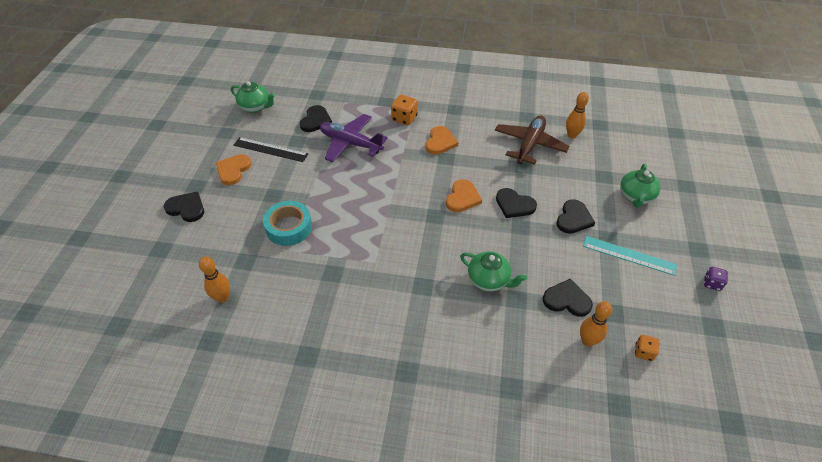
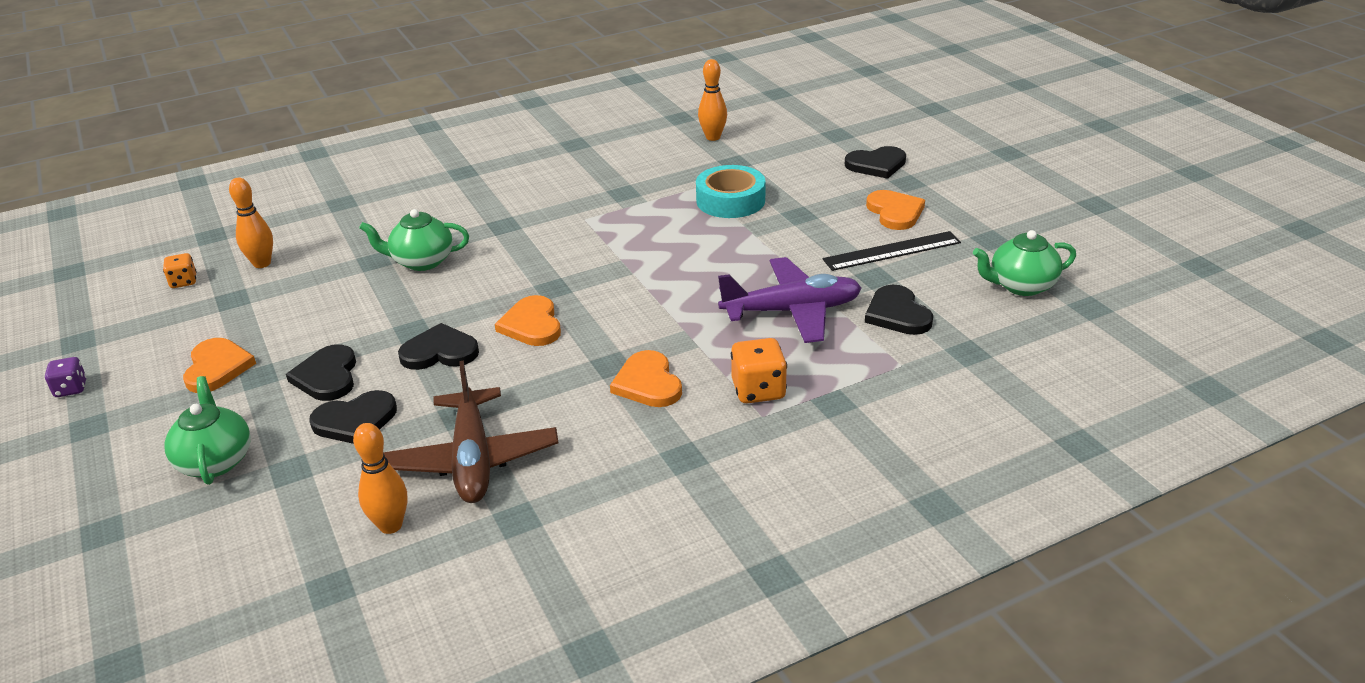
camera: 145 degrees right, 15 degrees down
(567, 300) = (303, 285): black heart -> black heart (355, 421)
(629, 255) = (217, 368): turquoise ruler -> orange heart

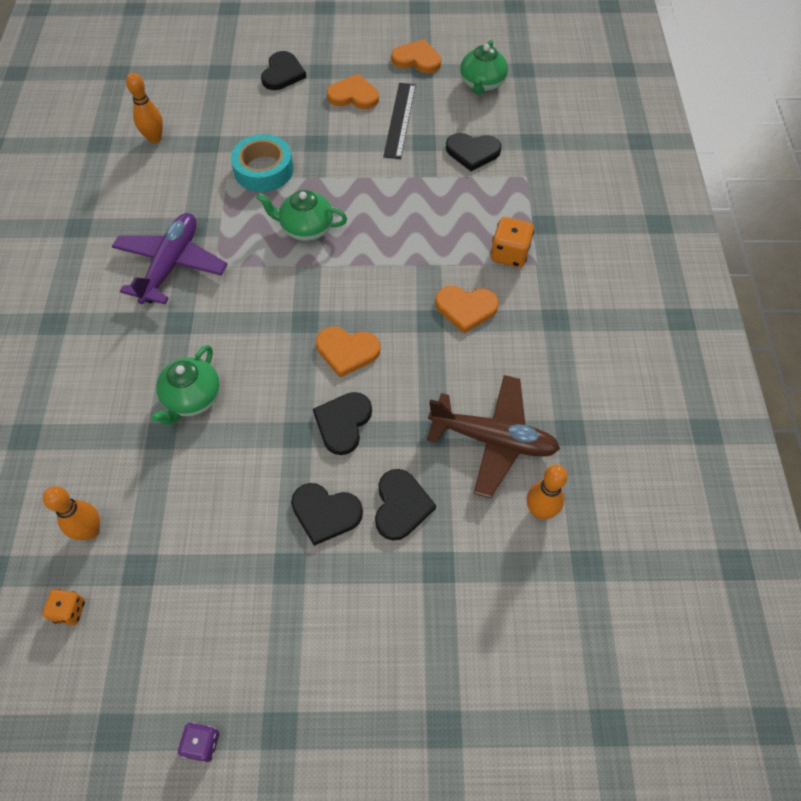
camera: 65 degrees left, 25 degrees up
(215, 461) = (396, 622): green teapot -> green teapot (306, 228)
(217, 368) = (253, 601): orange heart -> orange heart (417, 59)
(792, 311) = (434, 200): purple plane -> purple plane (171, 265)

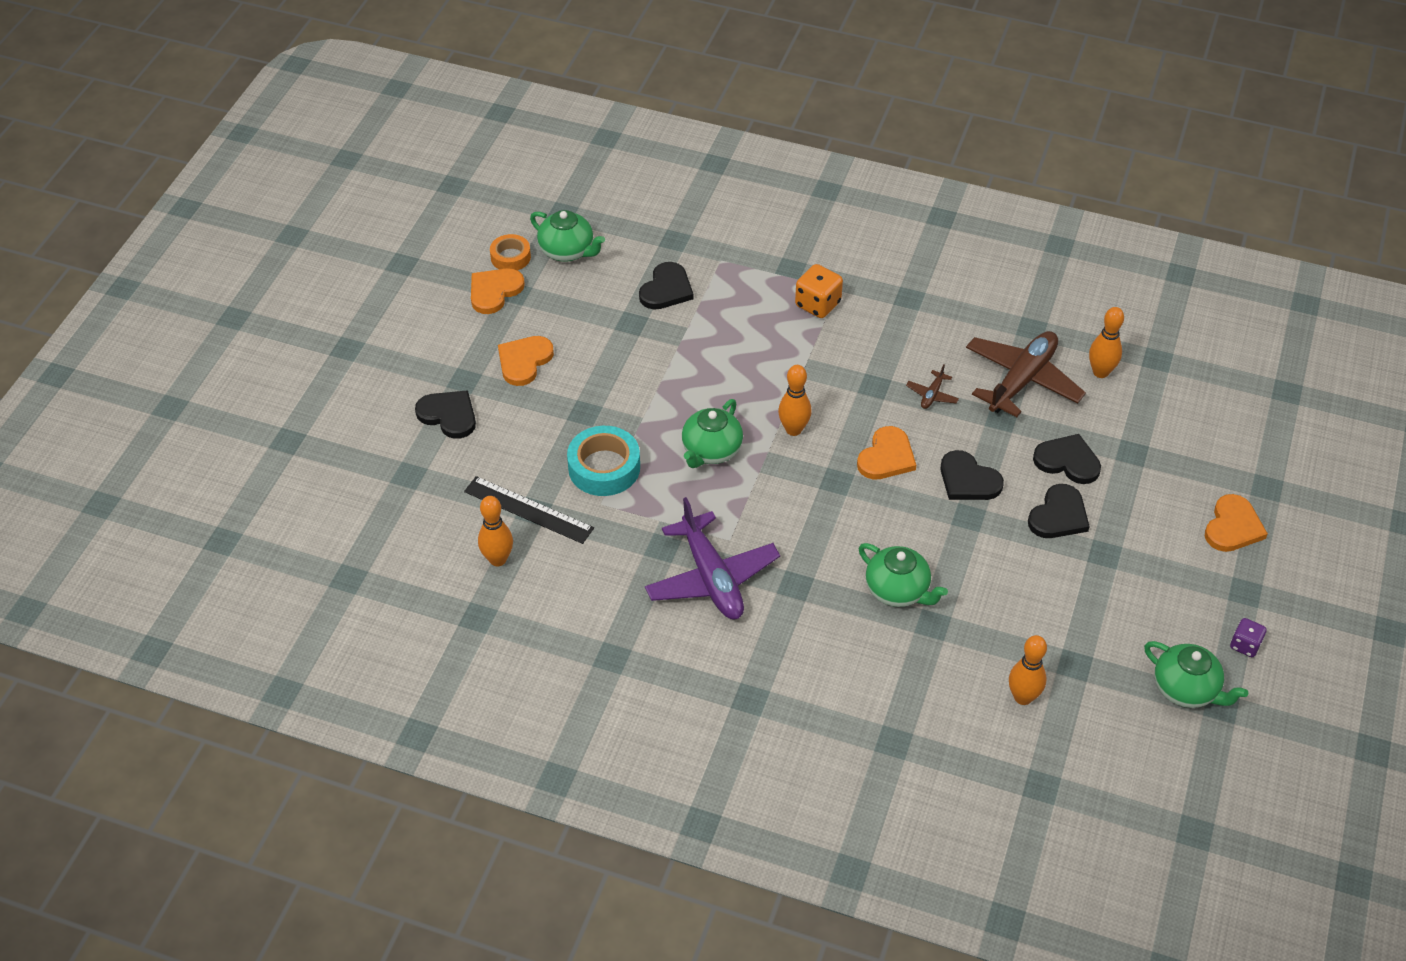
camera: 70 degrees left, 10 degrees down
(69, 611) = (1101, 724): orange dice -> none
(129, 688) = (1186, 689): none -> green teapot
(171, 265) = (711, 578): purple plane -> purple plane turned 150 degrees counterclockwise
(352, 276) = (793, 429): none -> orange bowling pin
(400, 120) = (586, 332): black ruler -> black ruler (528, 509)
(439, 368) = (932, 395): none -> brown plane
(457, 57) = (510, 257): none -> orange tape
(466, 308) = (870, 355): orange heart -> orange heart (1233, 527)

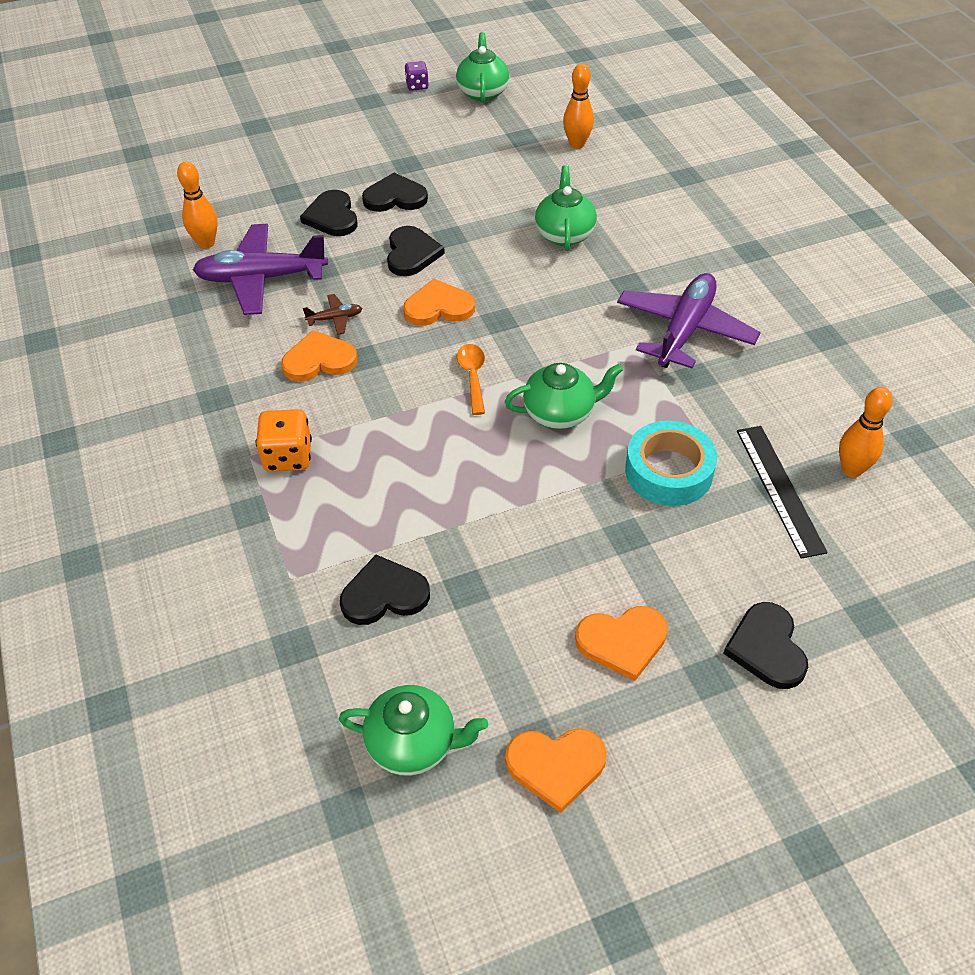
camera: 130 degrees left, 0 degrees up
(510, 257) = (483, 800): orange tape -> none
(567, 251) = (413, 743): green teapot -> green teapot turned 105 degrees clockwise
(793, 429) = (473, 377): orange bowling pin -> orange spoon
(1022, 380) = (261, 278): brown plane -> purple plane
(1233, 527) = (314, 125): orange heart -> orange heart (319, 360)

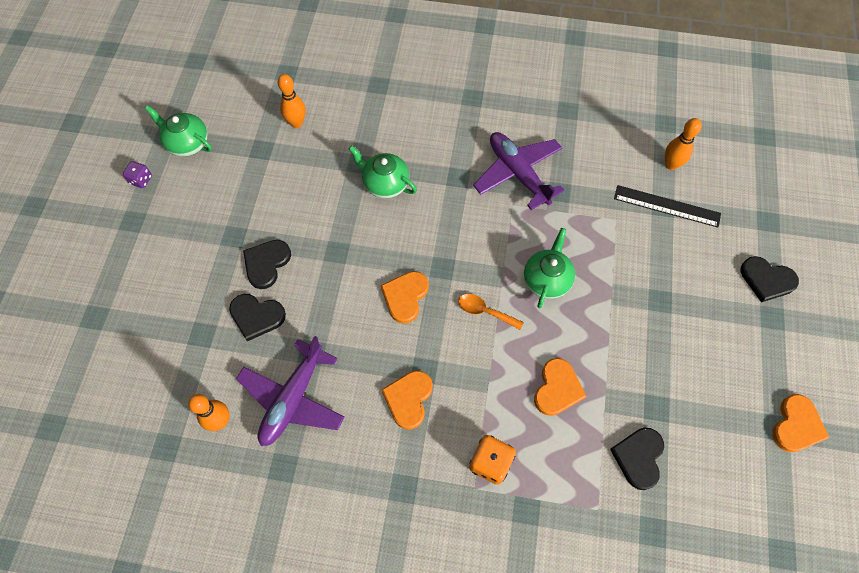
camera: 60 degrees left, 15 degrees up
(335, 319) = (372, 368): brown plane -> none
(411, 254) = (338, 285): black heart -> none
(413, 743) = (752, 494): green teapot -> none
(622, 642) = (732, 346): orange heart -> orange heart (557, 388)
(668, 471) = (625, 251): turquoise tape -> none

